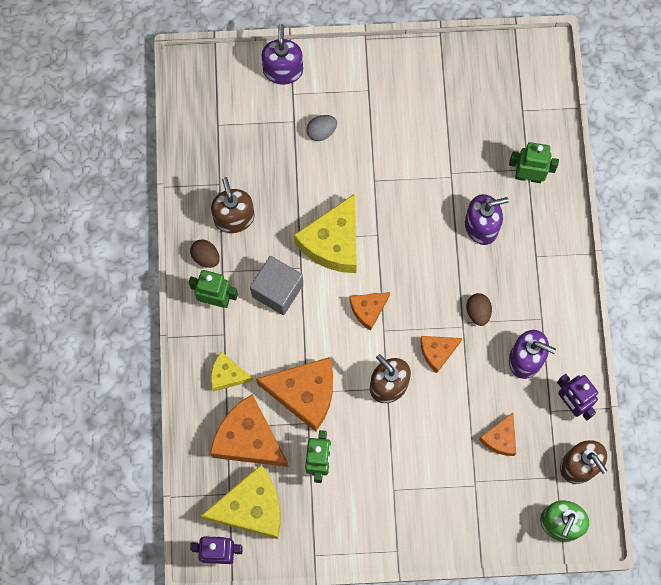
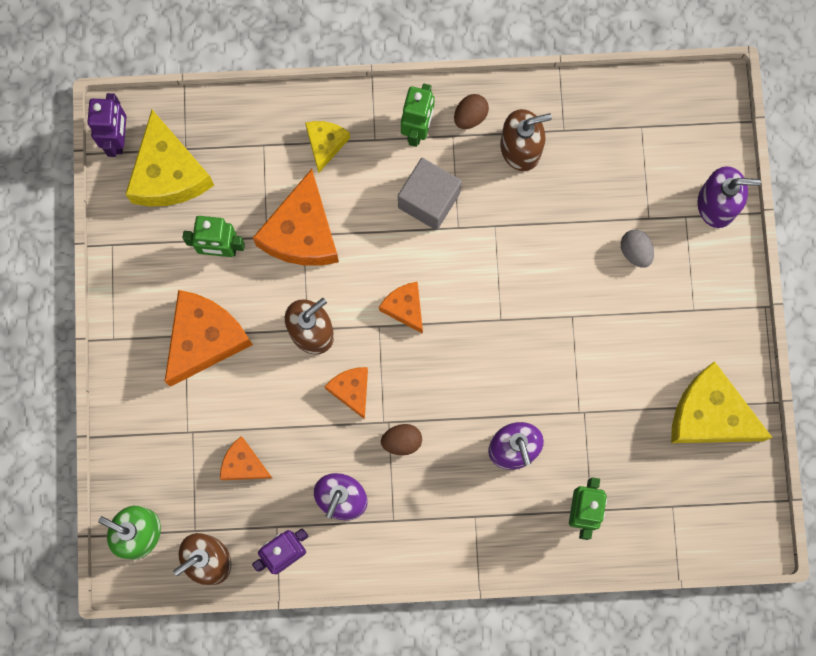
camera: 90 degrees right, 5 degrees up
(248, 439) = (249, 169): orange cheese -> orange cheese (204, 339)
(333, 242) = (490, 266): yellow cheese -> yellow cheese (710, 415)

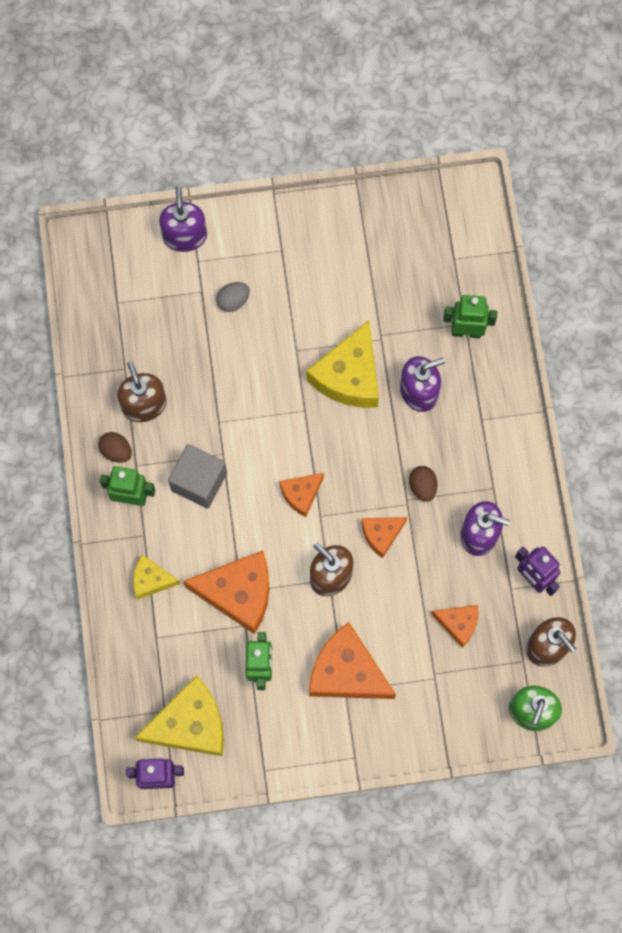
camera: 95 degrees left, 5 degrees down
(243, 464) = (458, 624): orange cheese -> orange cheese turned 90 degrees counterclockwise
(710, 415) = (372, 233): yellow cheese -> yellow cheese (349, 376)

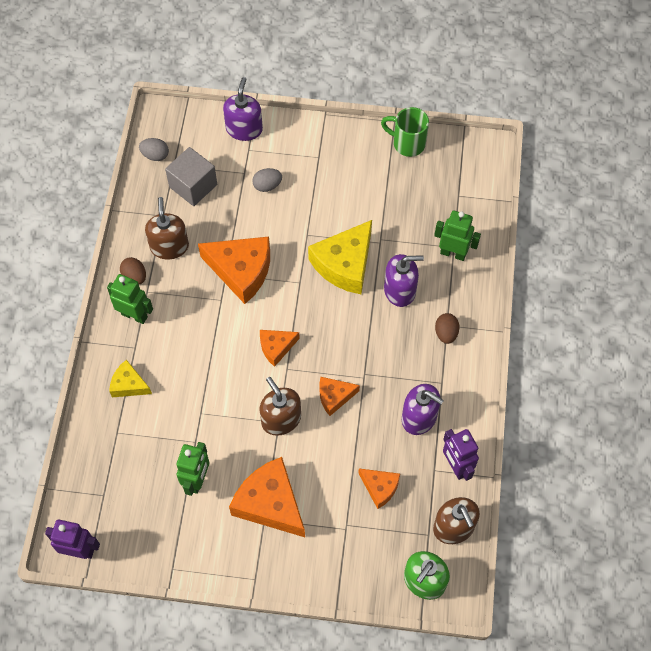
camera: 15 degrees right, 10 degrees down
(91, 295) = (155, 155): none -> grey egg
(190, 724) = (121, 512): yellow cheese -> none
(199, 481) = (194, 316): grey cube -> grey cube (193, 186)
(238, 593) = (198, 414): orange cheese -> orange cheese (241, 271)
(379, 207) = (407, 143): none -> green mug
(422, 487) = (381, 366): brown egg -> brown egg (446, 333)

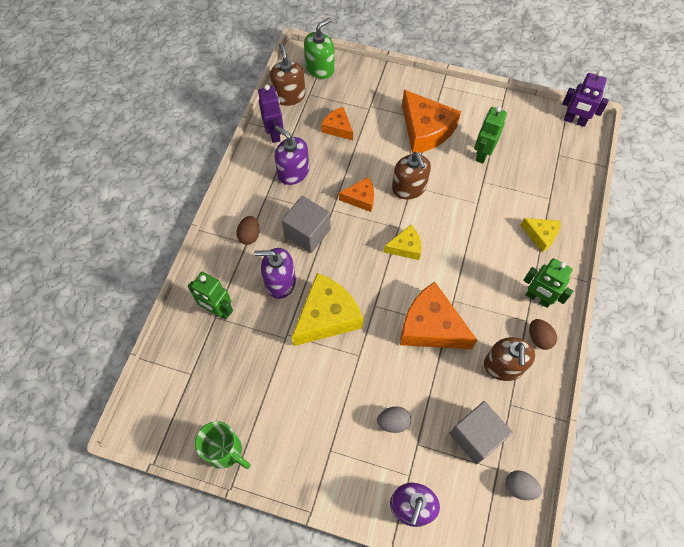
camera: 170 degrees left, 0 degrees up
(276, 347) = (405, 247): orange cheese -> yellow cheese
(385, 346) = (307, 233): none -> grey cube

